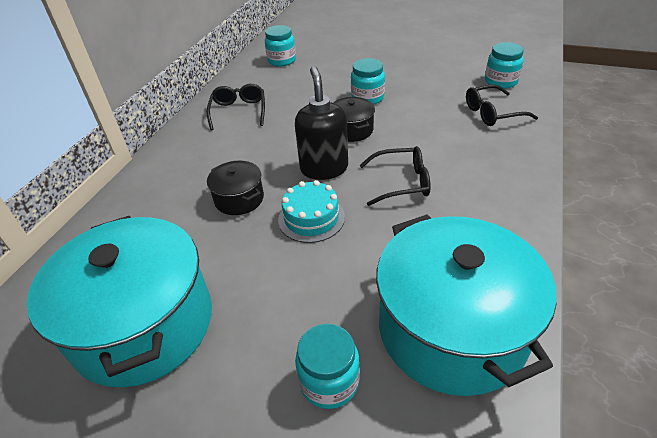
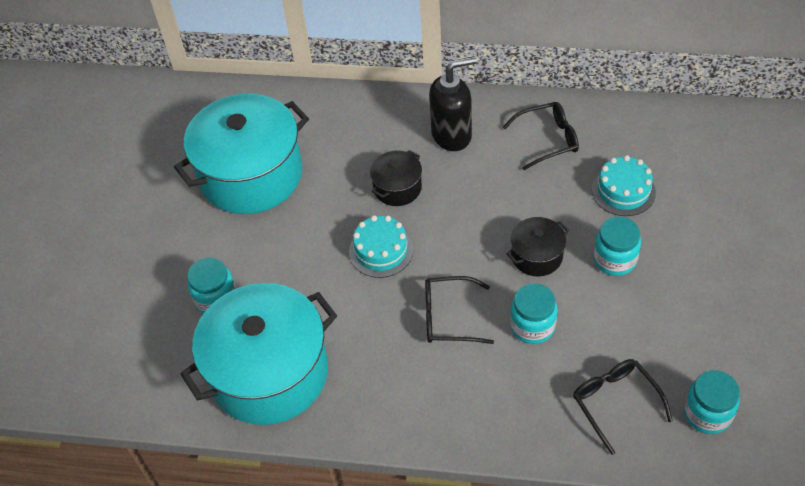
camera: 80 degrees right, 10 degrees up
(282, 61) = (686, 146): turquoise jar -> turquoise jar (532, 326)
(307, 87) = (623, 191): none -> turquoise cake
(324, 168) = (458, 244): black soap dispenser -> black soap dispenser (452, 135)
(401, 182) = (449, 317): black glasses -> black glasses turned 105 degrees clockwise

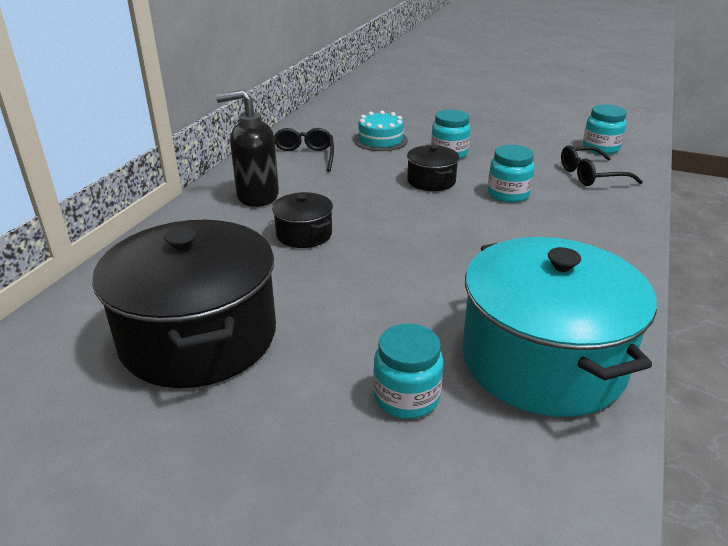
camera: 80 degrees left, 20 degrees down
(251, 175) = (199, 337): turquoise pot -> black pot
(381, 251) = (385, 256): turquoise cake -> none
(449, 317) = (487, 230): black glasses -> none
(452, 135) = (257, 196): black soap dispenser -> black soap dispenser turned 90 degrees counterclockwise

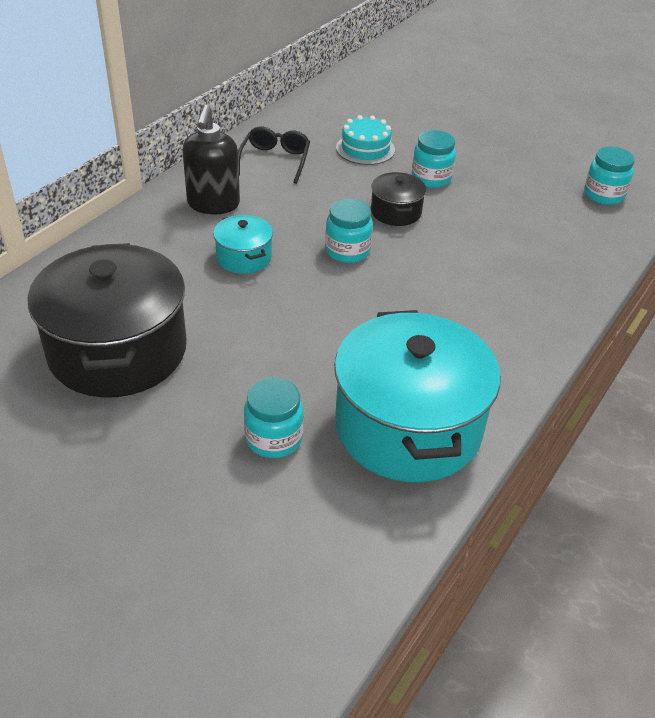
camera: 10 degrees right, 10 degrees up
(257, 196) = (213, 204): black soap dispenser -> black soap dispenser turned 90 degrees counterclockwise
(304, 234) = (244, 257): black pot -> turquoise pot
(508, 194) = (468, 241): turquoise jar -> turquoise jar (347, 251)
(591, 175) = (571, 230): black glasses -> none

